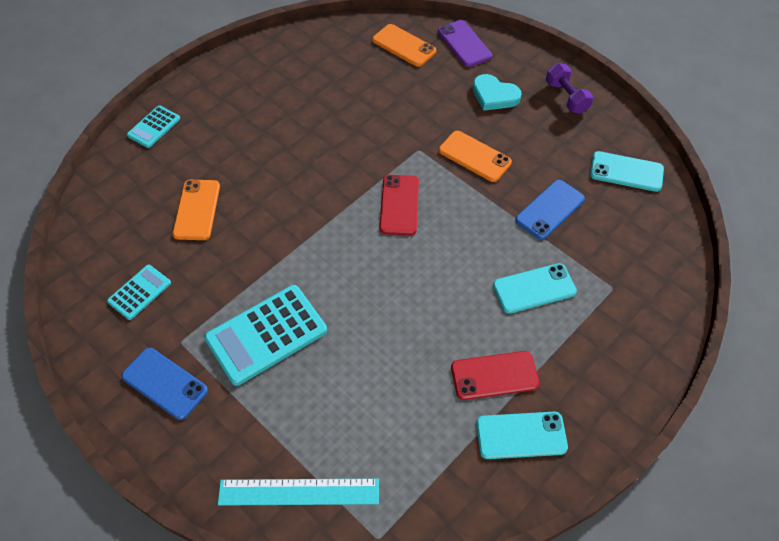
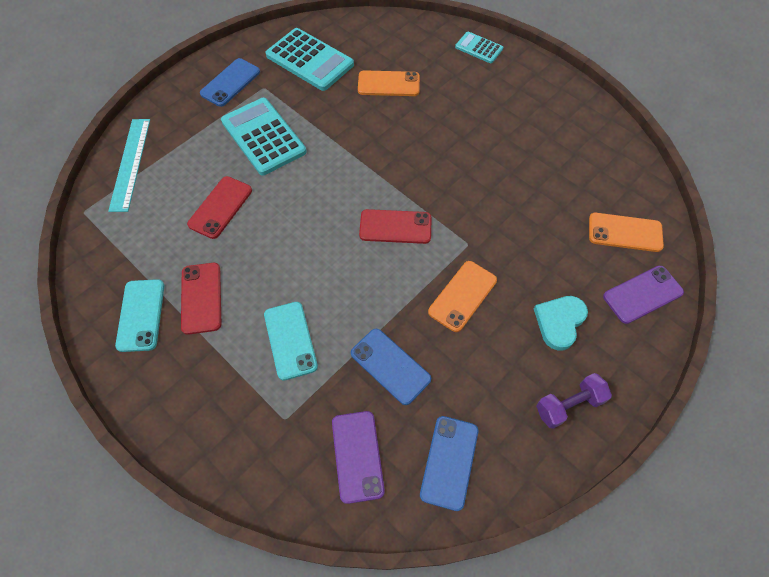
camera: 90 degrees right, 5 degrees up
(139, 292) = (309, 60): turquoise calculator -> turquoise calculator, size x1.85
(373, 371) = (220, 207): none -> red phone
(404, 46) = (625, 232): orange phone -> orange phone turned 60 degrees clockwise
(626, 172) = (449, 462): turquoise phone -> blue phone
(634, 232) = (357, 456): none -> purple phone

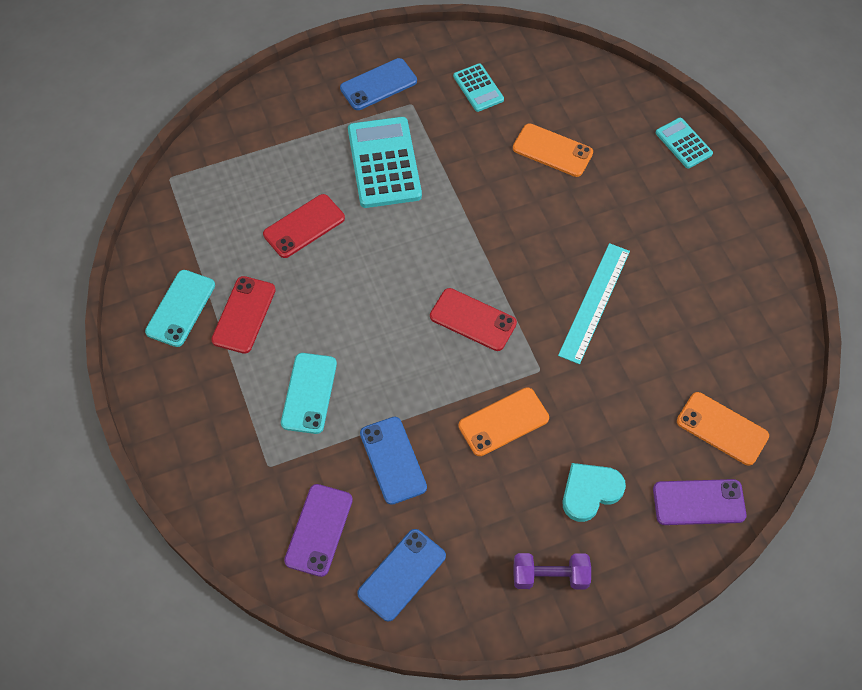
camera: 25 degrees right, 0 degrees up
(130, 163) = (235, 142): turquoise ruler -> turquoise ruler (594, 302)
(309, 60) = (478, 88): turquoise calculator -> turquoise calculator, size x0.54

